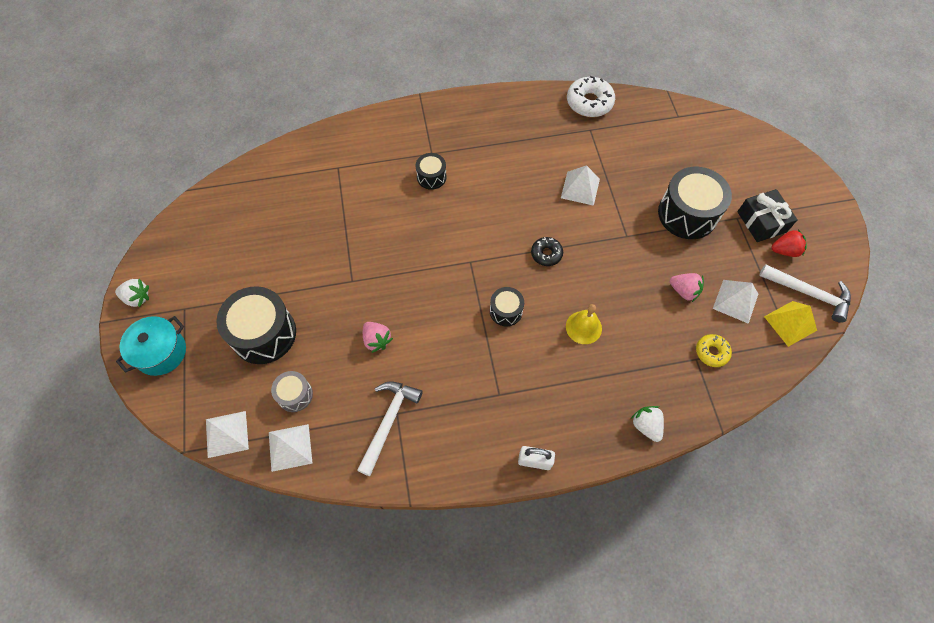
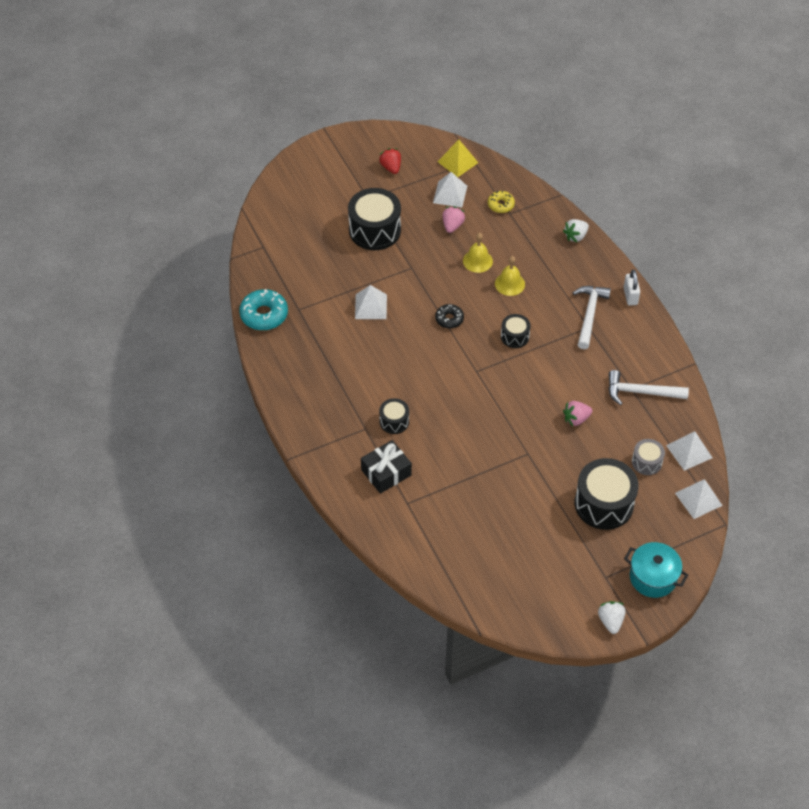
camera: 105 degrees left, 10 degrees down
(377, 340) = (576, 419): pink strawberry -> pink strawberry turned 150 degrees counterclockwise
(589, 102) = (264, 315): white donut -> turquoise donut
(625, 303) = (477, 261): none -> yellow bell
(761, 222) = (367, 183): black gift -> black gift (386, 472)
(809, 293) = (427, 152): white hammer -> white hammer (589, 315)

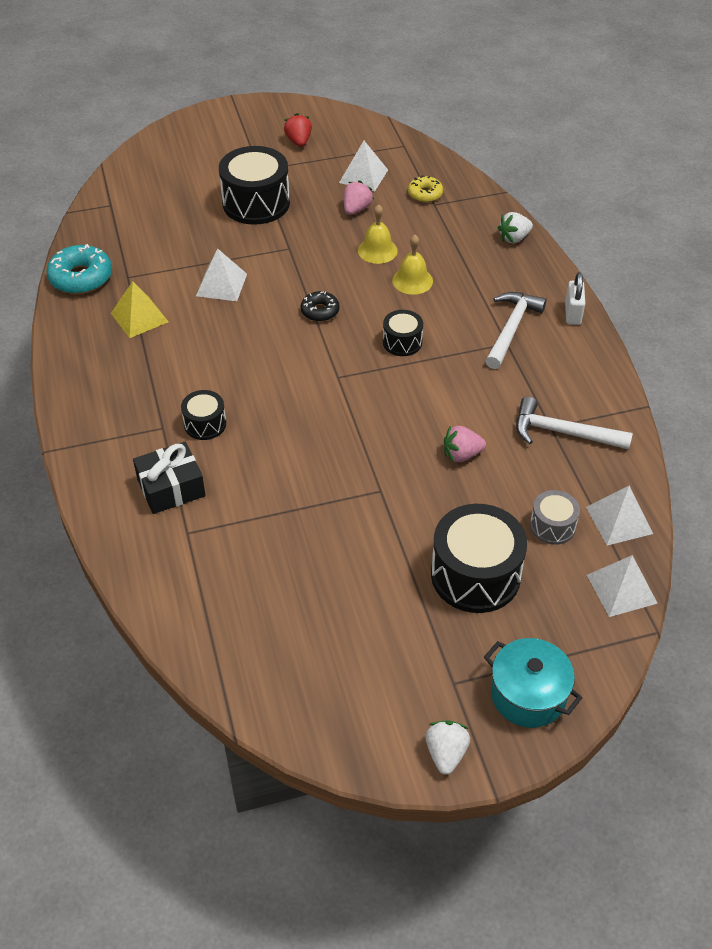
camera: 10 degrees right, 5 degrees down
(457, 162) = (383, 144): yellow pyramid -> yellow pyramid (139, 317)

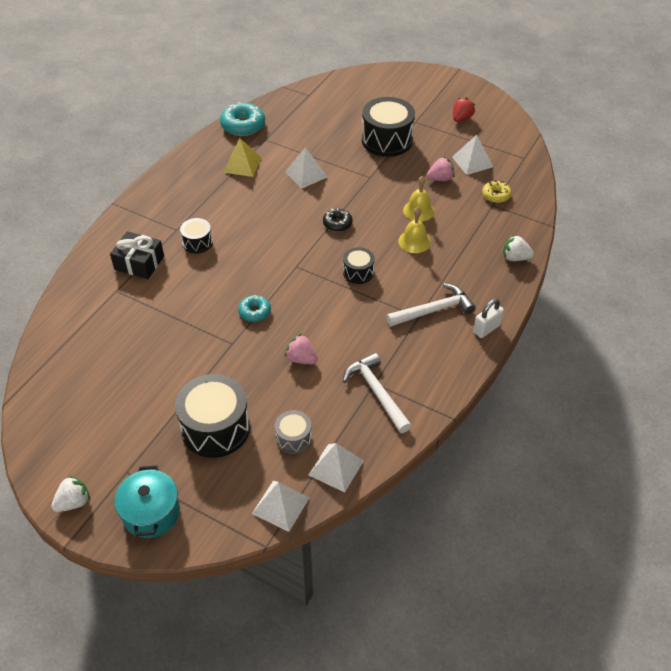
camera: 45 degrees right, 0 degrees up
(359, 446) = (254, 312): none -> turquoise donut

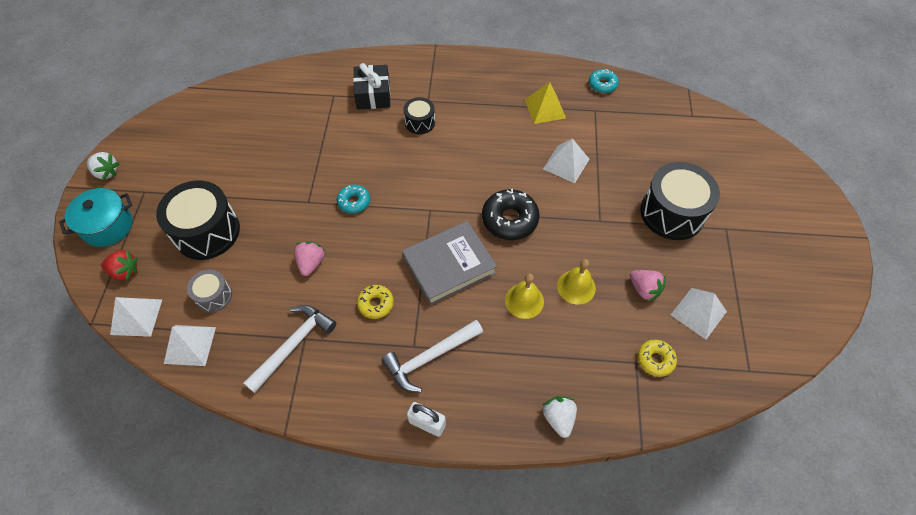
camera: 65 degrees right, 10 degrees up
(243, 125) = (602, 84): turquoise donut -> turquoise donut, size x0.59
(337, 223) = (509, 219): black donut -> black donut, size x1.69
(358, 272) = (449, 265): black drum -> grey book
(367, 328) = (376, 304): none -> yellow donut
(433, 310) = (430, 358): white hammer -> white hammer turned 105 degrees clockwise
(461, 118) = (770, 273): red strawberry -> red strawberry (125, 271)

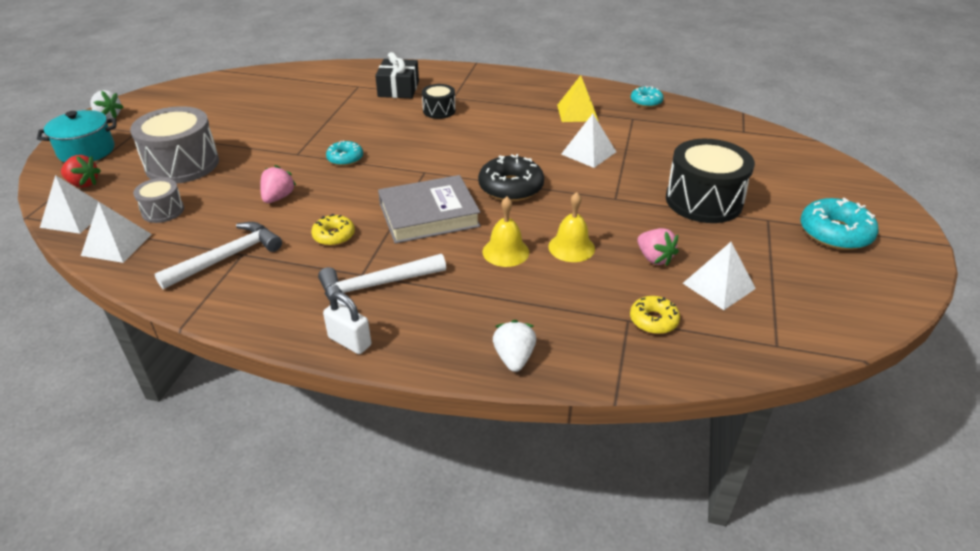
camera: 10 degrees right, 20 degrees down
(207, 232) = (182, 164): black drum -> grey drum
(779, 237) = (835, 233): none -> turquoise donut

